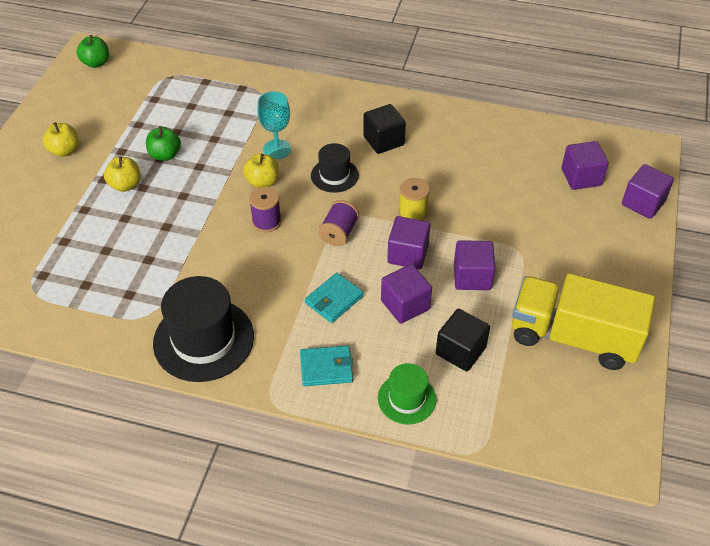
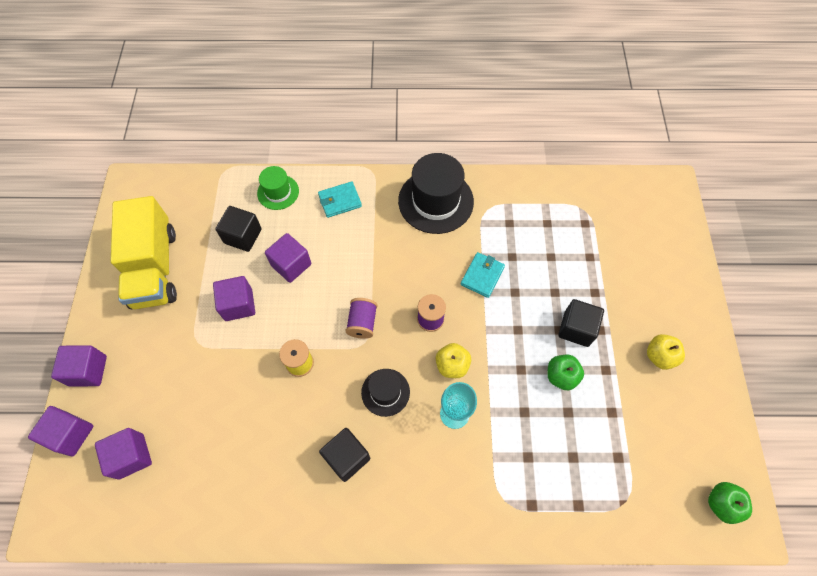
camera: 165 degrees right, 15 degrees up
(125, 185) = (576, 328): yellow apple -> black cube
(334, 300) = (349, 256): turquoise wallet -> turquoise wallet (482, 276)
(407, 254) = (297, 314): purple cube -> purple cube (88, 370)
(573, 337) = (154, 267): yellow truck -> yellow truck turned 75 degrees clockwise

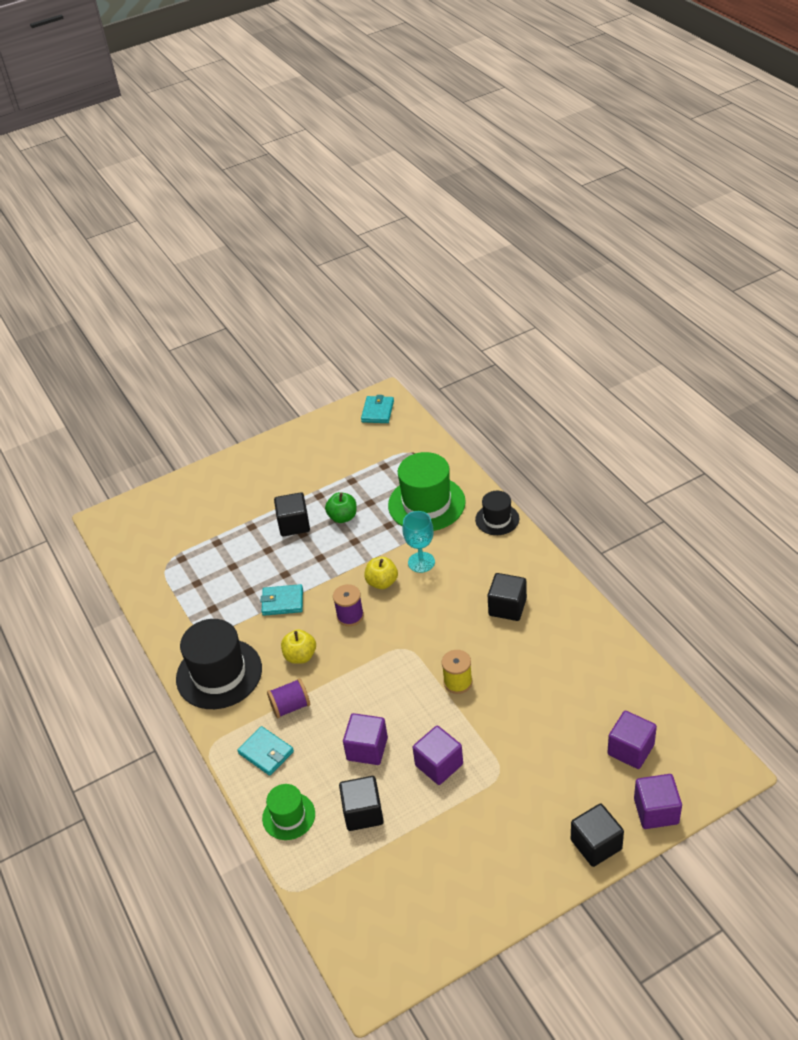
camera: 115 degrees left, 20 degrees down
(88, 370) = (596, 844): purple cube -> black cube
(154, 267) = (454, 870): yellow truck -> none
(362, 323) = (387, 660): purple spool -> purple spool (290, 706)
(385, 392) = (437, 611): black hat -> black hat (497, 519)
(533, 467) = (426, 504): none -> green hat
(659, 356) = (286, 472): yellow apple -> yellow apple (300, 656)
(721, 504) = (377, 411): green apple -> turquoise wallet

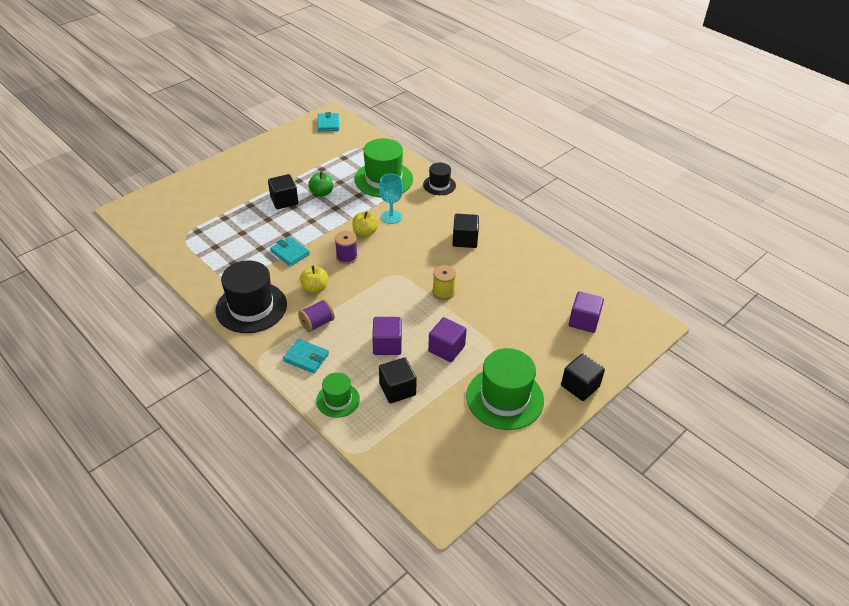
camera: 20 degrees left, 0 degrees up
(282, 602) = (290, 253): turquoise wallet -> turquoise wallet turned 60 degrees clockwise
(493, 846) = (504, 398): none -> green hat
(656, 811) = (615, 358): purple cube -> none

